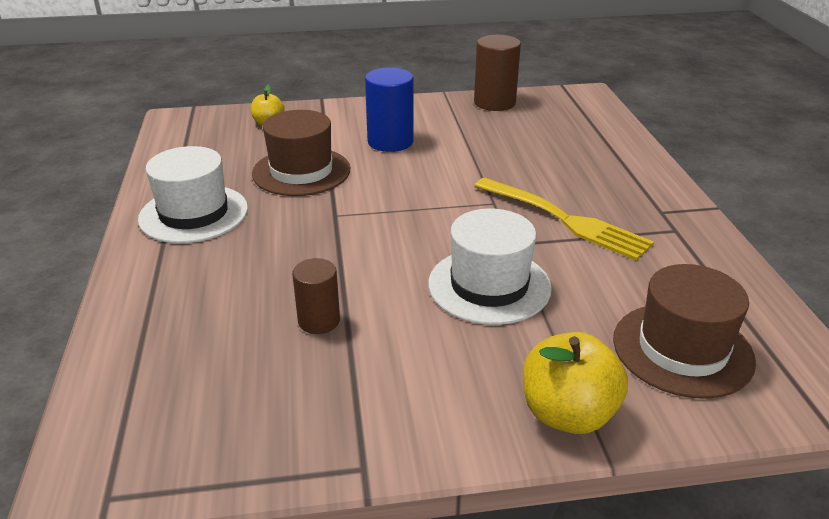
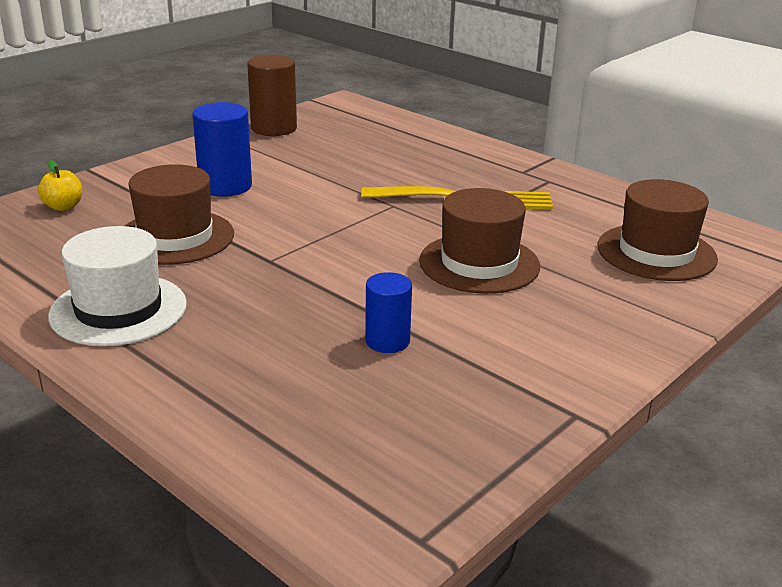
camera: 40 degrees left, 5 degrees down
(319, 321) = (387, 341): brown cylinder -> blue cylinder
(489, 285) = (479, 263): white hat -> brown hat
(568, 414) = (648, 319): yellow apple -> none

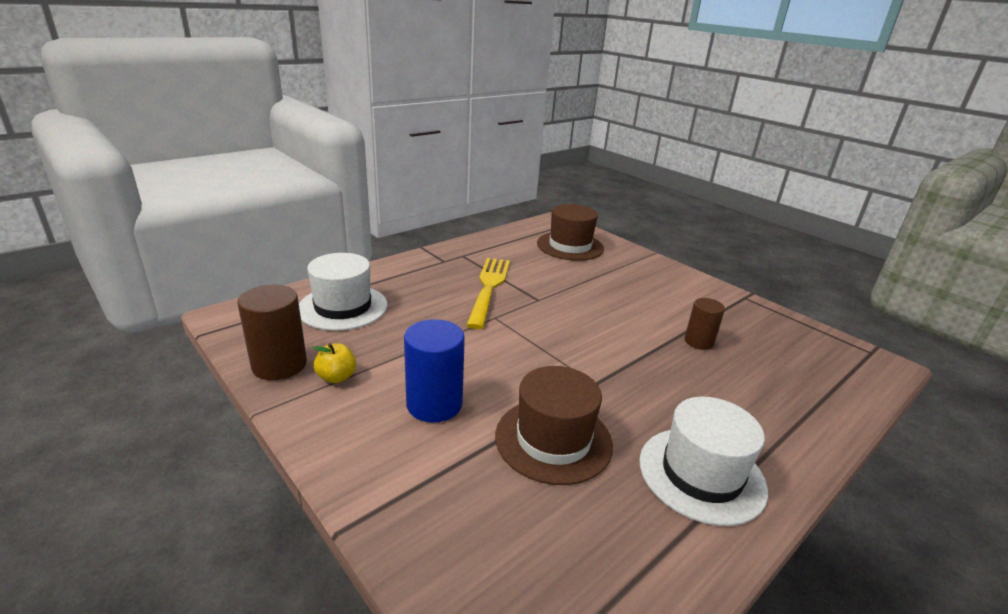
camera: 85 degrees left, 0 degrees up
(63, 207) = (465, 545): yellow apple -> yellow apple (336, 377)
(379, 137) = (343, 307): none -> white hat
(387, 341) = (698, 342): blue cylinder -> brown cylinder
(479, 263) = (590, 297): brown hat -> none

